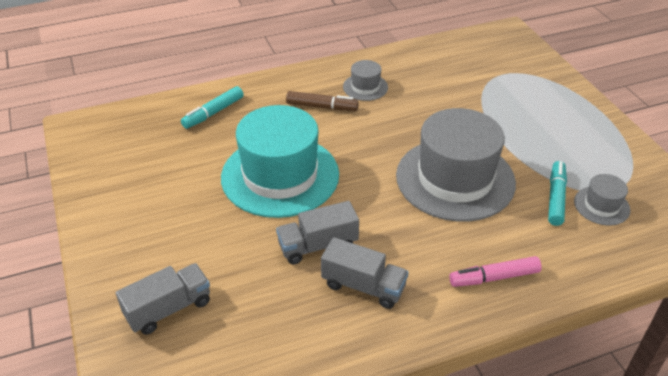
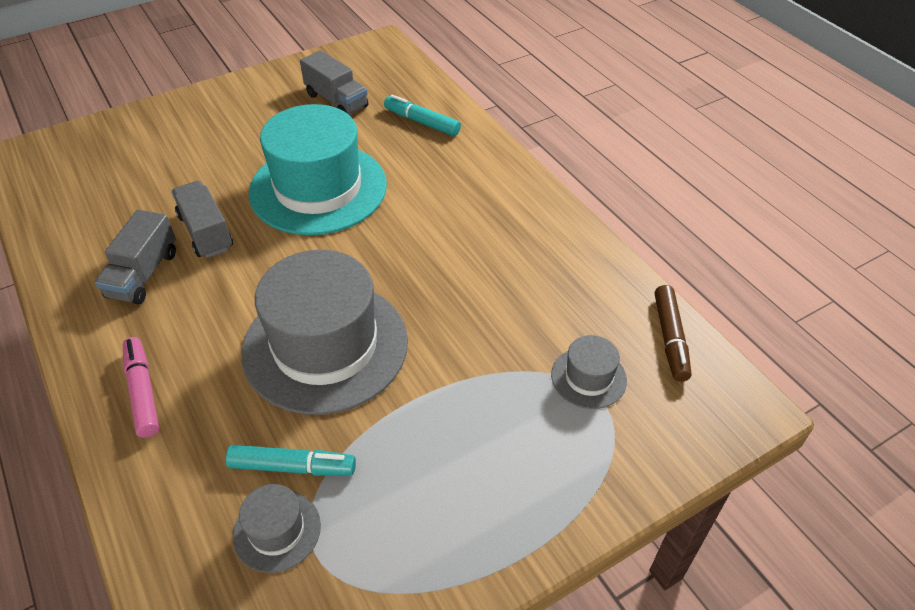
camera: 80 degrees right, 5 degrees up
(168, 309) = (132, 149): grey truck -> grey truck (336, 101)
(322, 107) = (454, 204): brown marker -> brown marker (670, 338)
(365, 87) = (510, 239): grey hat -> grey hat (588, 377)

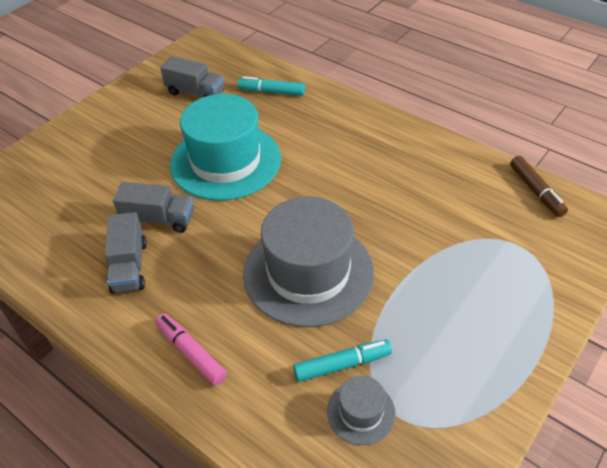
camera: 20 degrees left, 0 degrees up
(206, 232) = (159, 219): grey truck -> grey truck turned 150 degrees clockwise
(588, 377) = (501, 233): grey hat -> none

